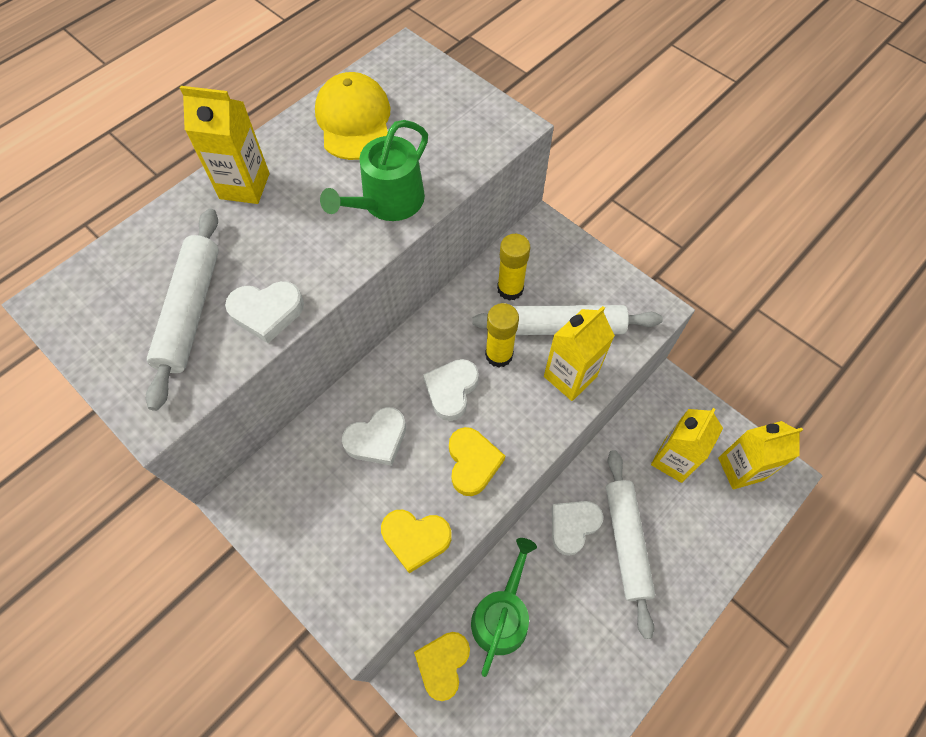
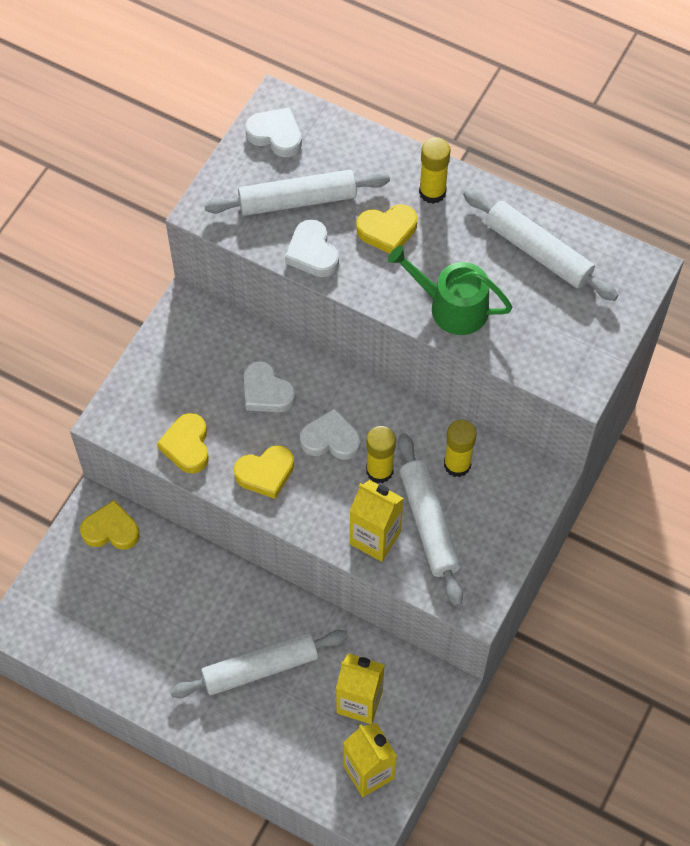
camera: 75 degrees right, 0 degrees up
(244, 186) = (432, 192): yellow carton -> yellow glue stick
(272, 235) = (387, 231): none -> yellow heart
(354, 121) = (538, 252): yellow cap -> white rolling pin
(502, 615) = (164, 569): green watering can -> none
(573, 526) = (263, 615): white heart -> white heart (276, 135)

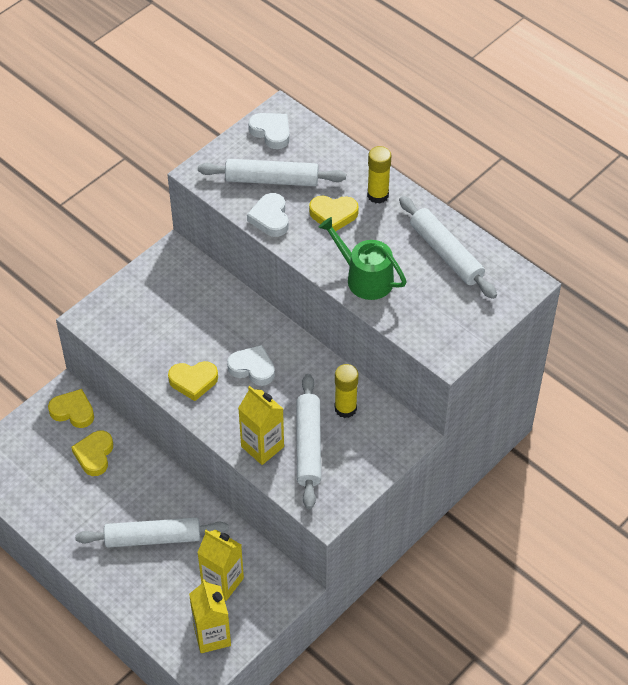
camera: 15 degrees right, 10 degrees down
(187, 446) = (140, 348): yellow heart -> yellow heart (94, 455)
(266, 392) = (214, 324): white heart -> none
(379, 471) = (282, 399): yellow glue stick -> none

